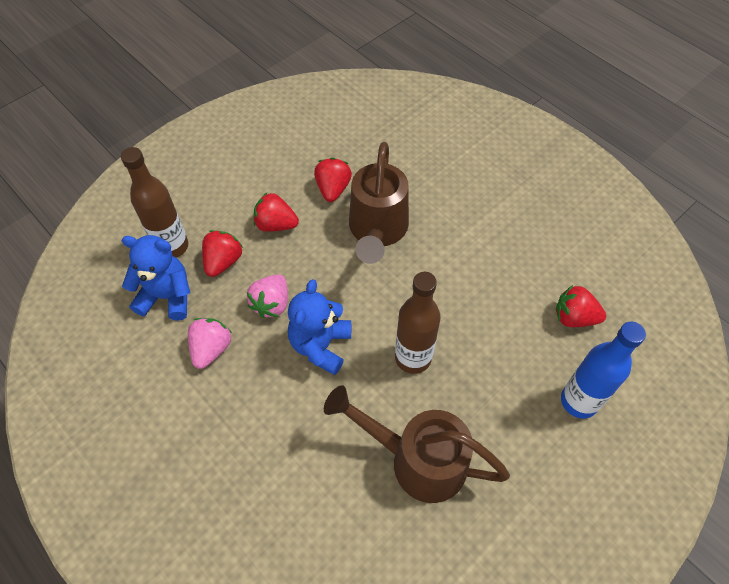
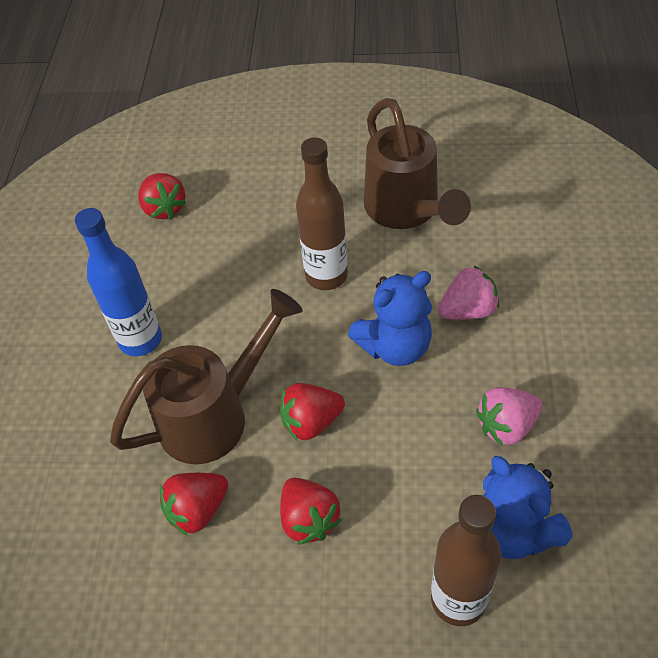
camera: 130 degrees left, 5 degrees down
(223, 262) = (412, 521): red strawberry -> red strawberry (311, 422)
(271, 304) = (403, 424): pink strawberry -> pink strawberry (468, 310)
(579, 401) = (245, 162): blue bottle -> blue bottle (140, 340)

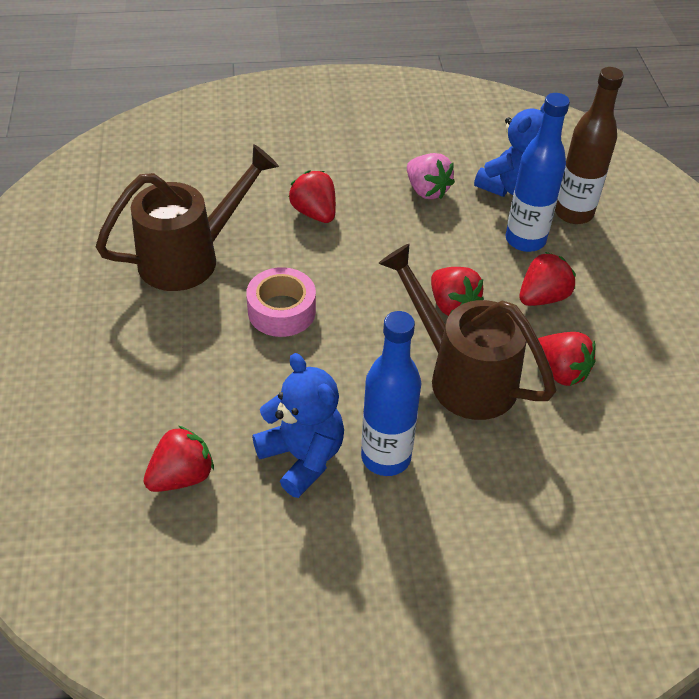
camera: 105 degrees left, 5 degrees down
(326, 276) = (281, 311): brown bottle -> pink tape
(395, 346) = (361, 256): blue teddy bear -> blue teddy bear (302, 457)
(409, 522) = (525, 240): none -> blue bottle
(468, 310) = (314, 213): pink strawberry -> red strawberry

